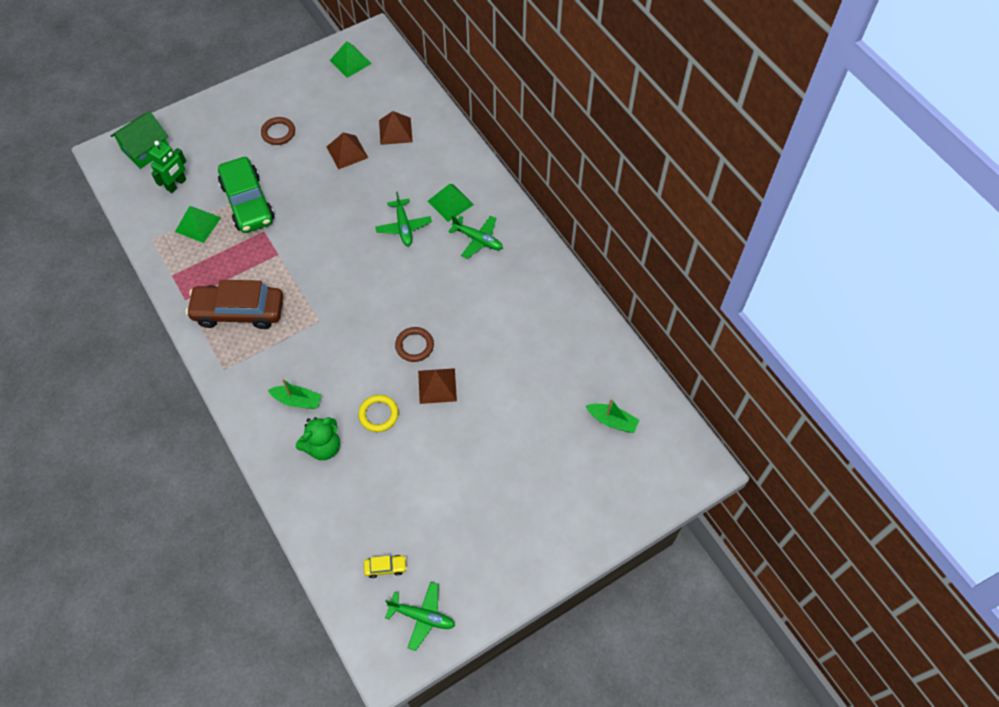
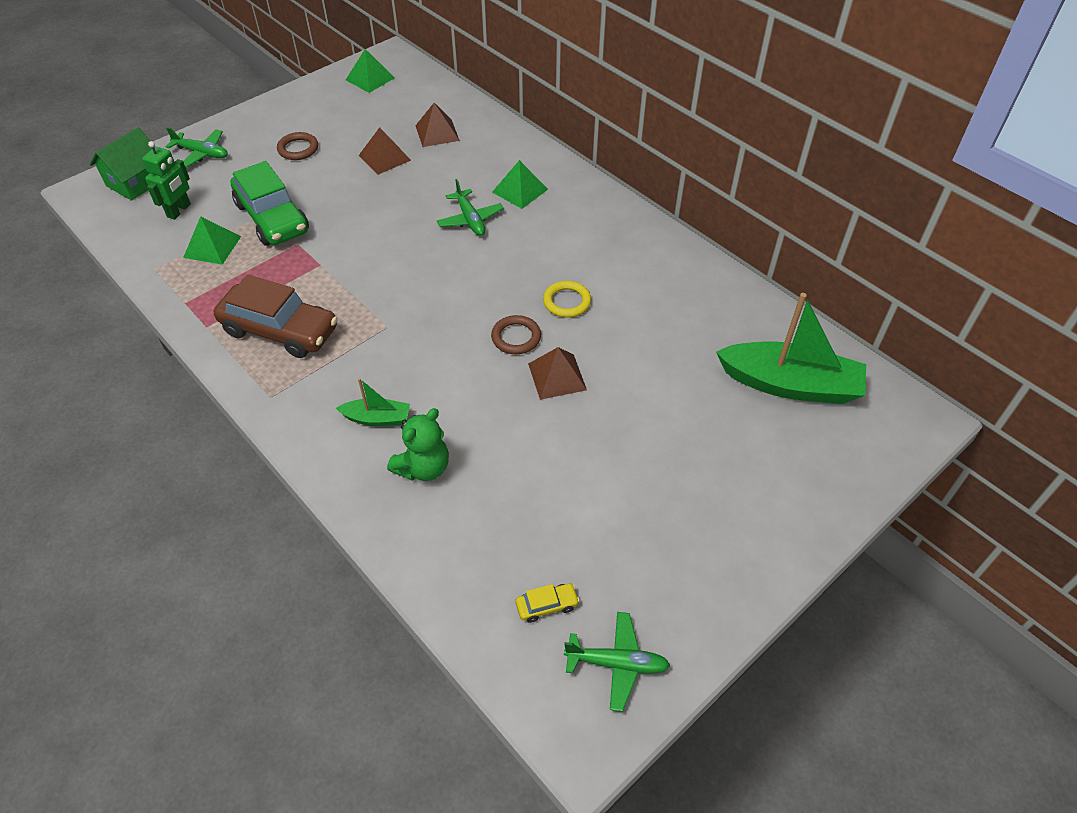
camera: 10 degrees left, 10 degrees down
(239, 311) = (280, 330): brown car -> brown car turned 150 degrees counterclockwise
(378, 414) = (489, 419): yellow ring -> yellow ring (567, 302)
(478, 239) = (563, 221): green plane -> green plane (202, 153)
(612, 421) = (789, 384): green boat -> green boat, size x2.05

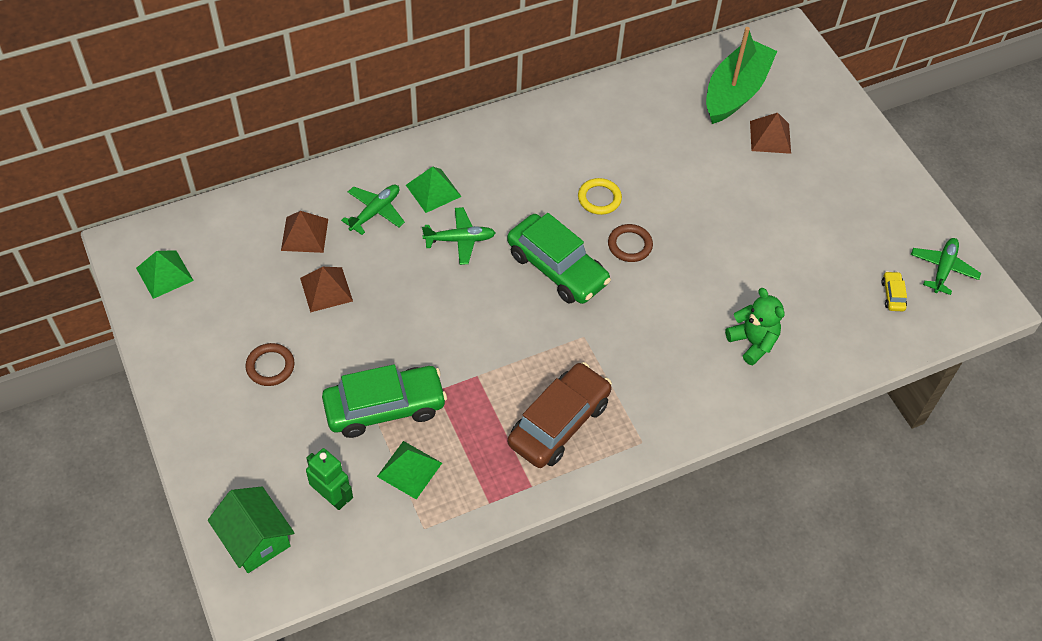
camera: 75 degrees left, 5 degrees up
(202, 153) = (231, 464): green plane -> green plane (375, 212)
(377, 418) = (691, 365): green boat -> none
(464, 290) = (557, 268): none -> green car
(557, 376) = (683, 230): brown pyramid -> brown pyramid (770, 137)

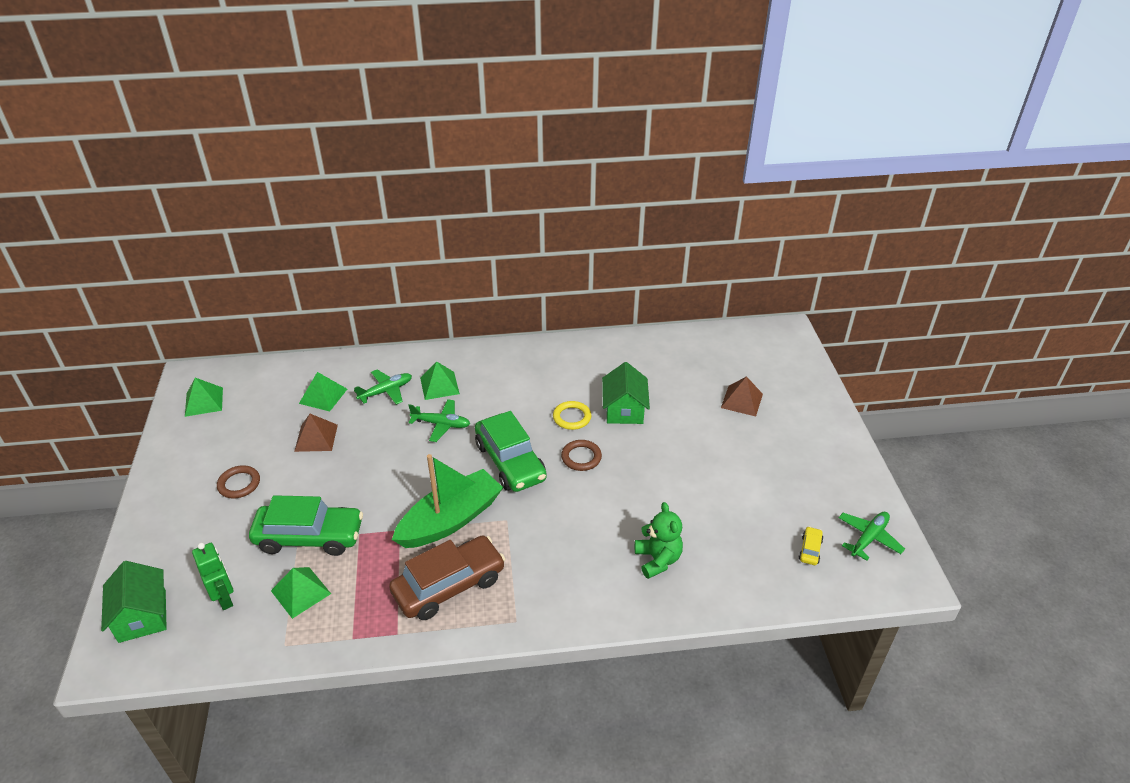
camera: 20 degrees right, 15 degrees down
(304, 234) = (323, 396): brown pyramid -> green pyramid
(651, 176) = (624, 410): none -> green house
(735, 92) = (724, 362): green boat -> green boat (450, 520)

